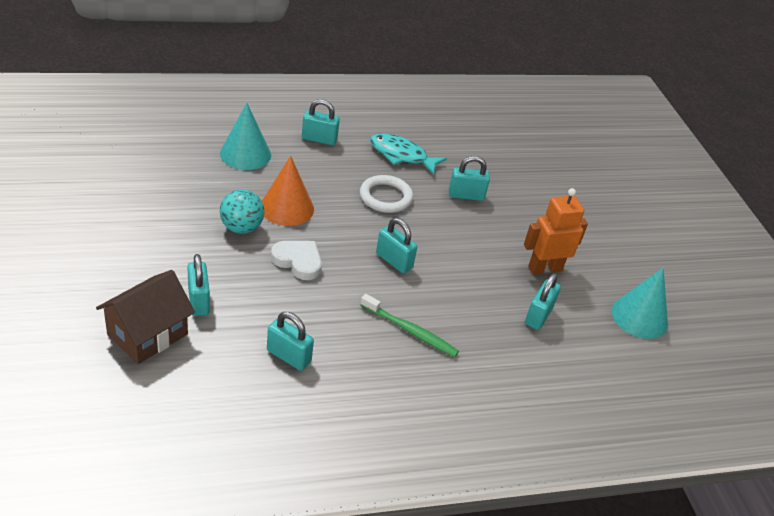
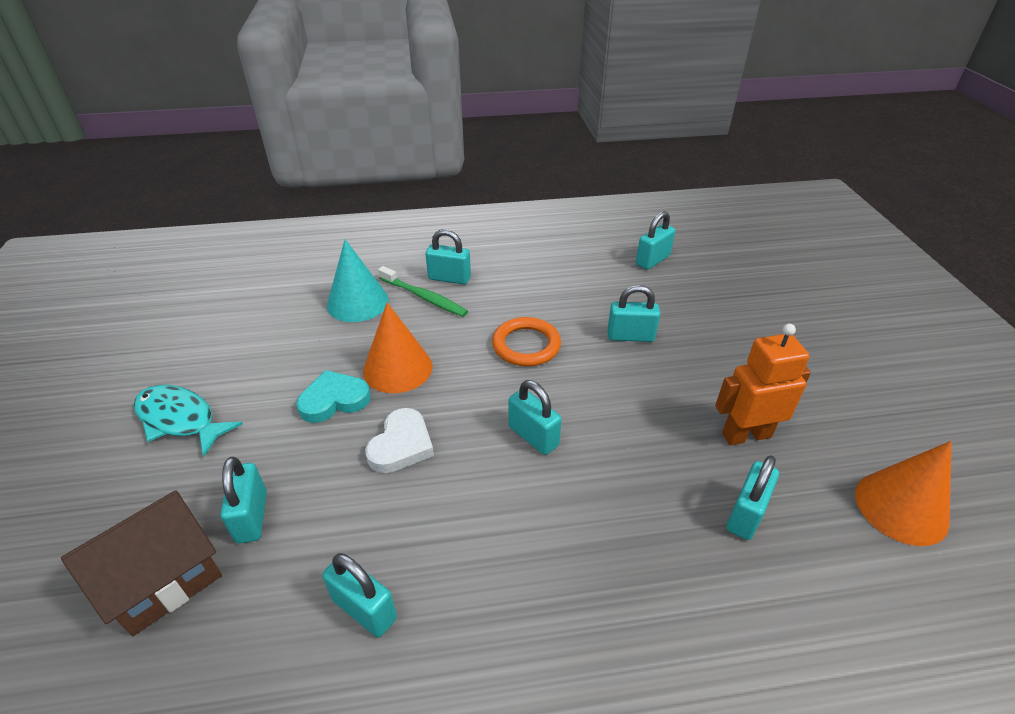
camera: 10 degrees right, 0 degrees up
(241, 228) = (334, 400): turquoise ball -> turquoise heart
(298, 261) = (401, 445): white heart -> white heart turned 75 degrees clockwise
(385, 197) = (526, 345): white ring -> orange ring
(401, 155) = (548, 291): turquoise fish -> turquoise fish (180, 420)
(410, 331) = (552, 551): green toothbrush -> green toothbrush (424, 297)
(486, 136) = (652, 260): none -> turquoise padlock
(639, 317) = (901, 507): turquoise cone -> orange cone

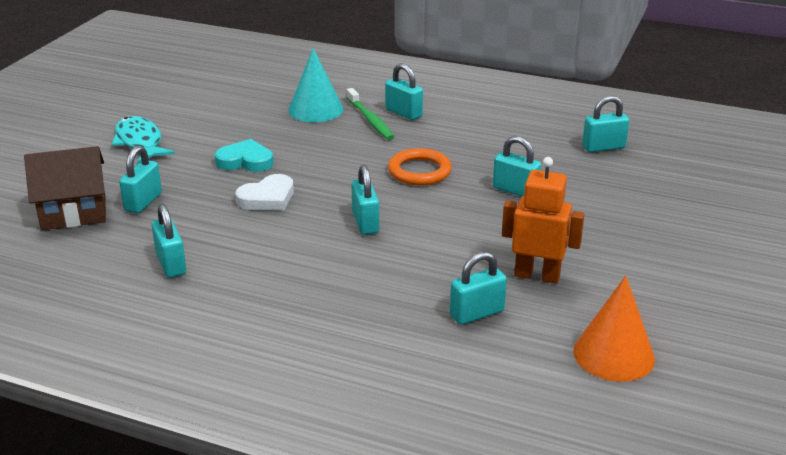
camera: 30 degrees right, 10 degrees down
(397, 368) = (306, 156): orange cone -> none

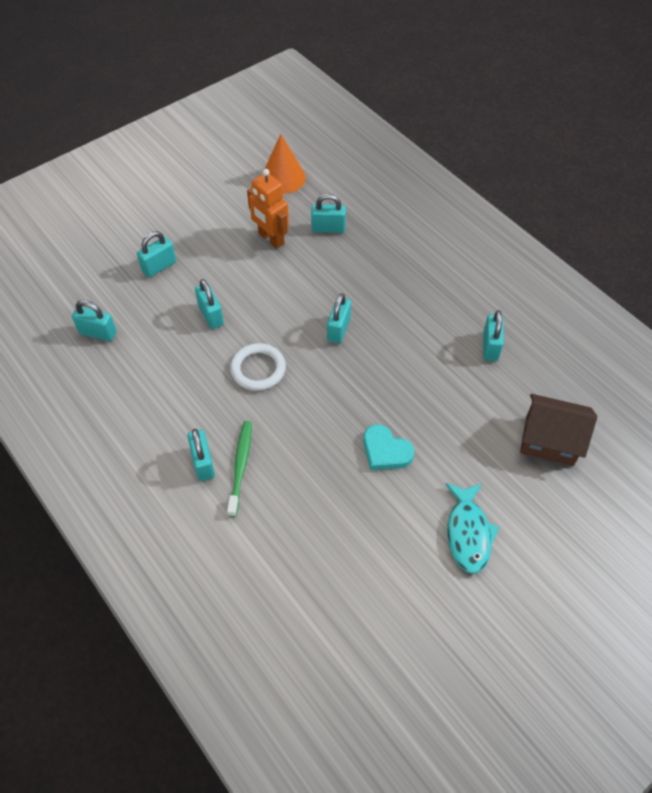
camera: 150 degrees left, 25 degrees up
(143, 202) = (490, 429): turquoise padlock -> turquoise padlock (159, 266)
(267, 198) = (392, 390): white heart -> none
(315, 109) = (277, 512): turquoise cone -> none
(419, 171) = (258, 369): orange ring -> white ring

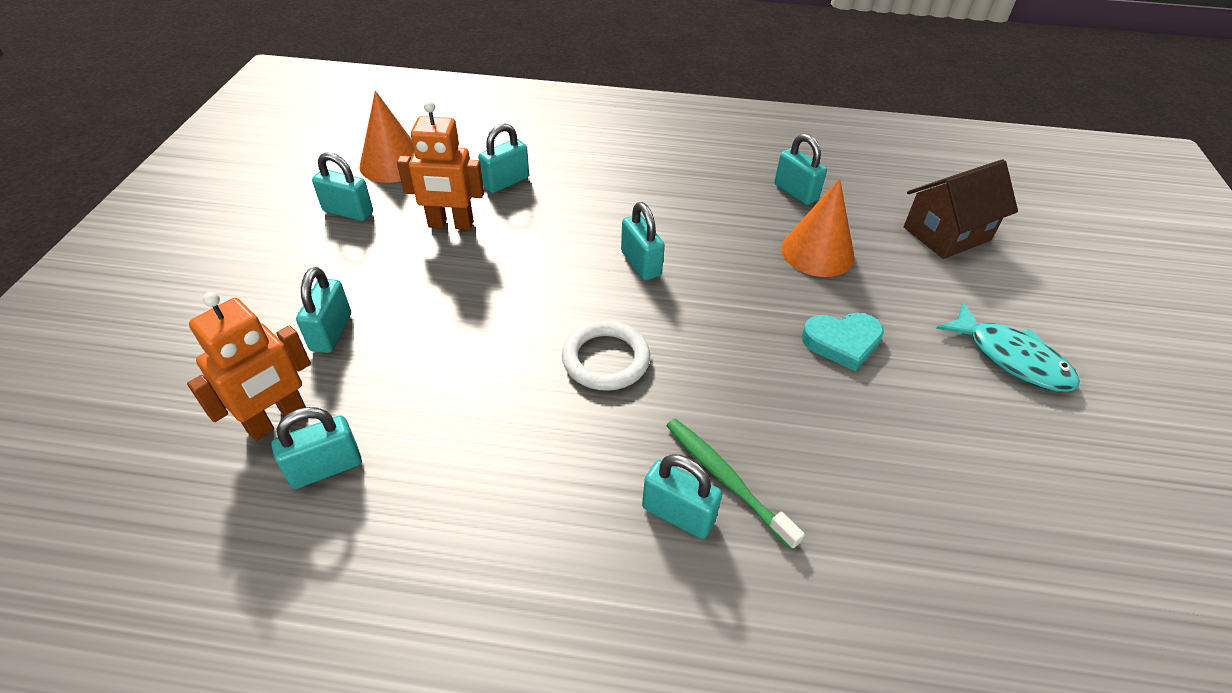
camera: 45 degrees left, 10 degrees down
(101, 296) = (277, 420): none -> orange robot
(211, 315) = (472, 341): turquoise padlock -> turquoise padlock (348, 212)
(447, 393) = (817, 252): none -> orange cone

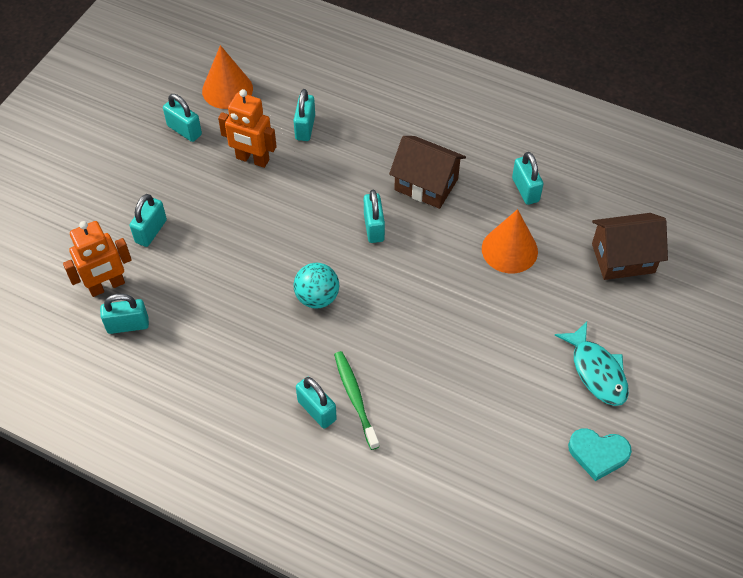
camera: 20 degrees right, 10 degrees up
(506, 182) = (305, 127): turquoise padlock -> turquoise padlock turned 60 degrees counterclockwise
(605, 359) = (317, 297): white ring -> turquoise ball
(680, 209) = (426, 184): none -> brown house
(842, 342) = (483, 327): turquoise heart -> turquoise heart (598, 454)

